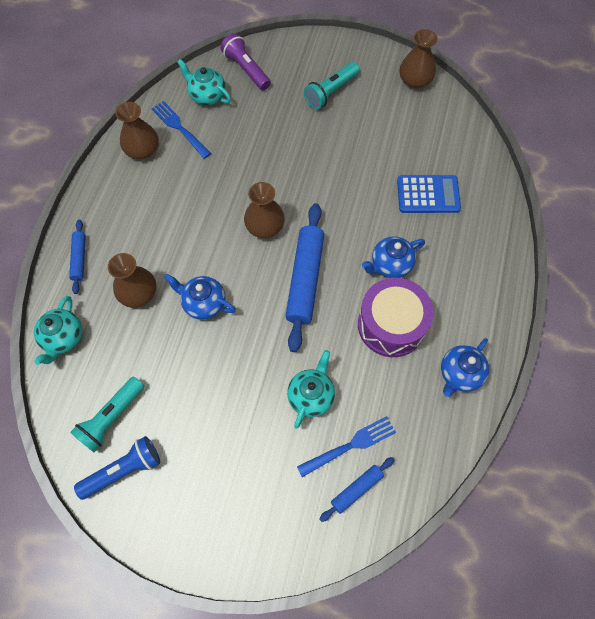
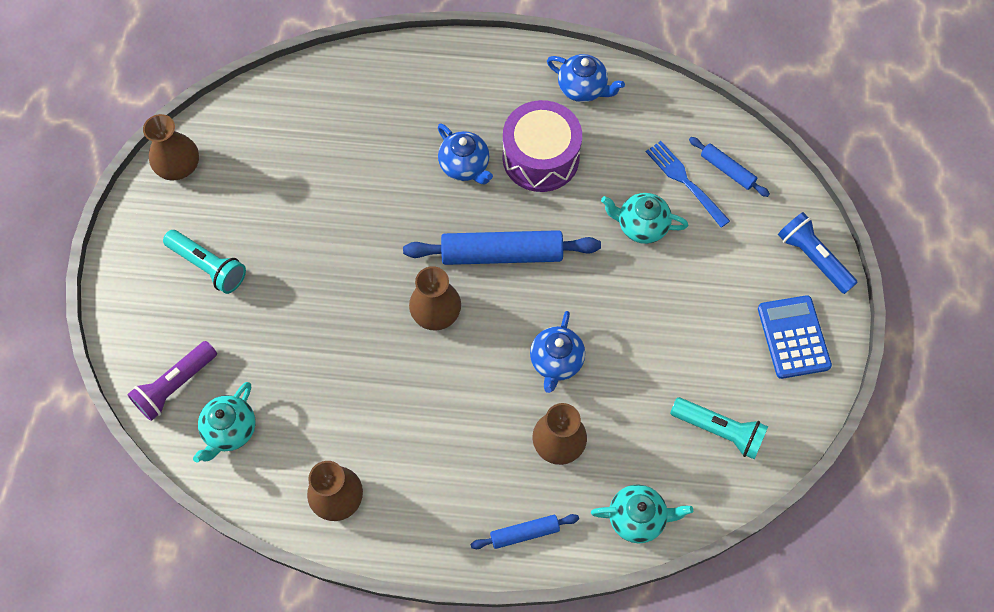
camera: 100 degrees left, 0 degrees up
(123, 470) = (772, 401): blue flashlight -> blue flashlight (813, 258)
(179, 128) = (293, 455): blue fork -> none
(428, 194) = (360, 135): blue calculator -> blue calculator (793, 337)

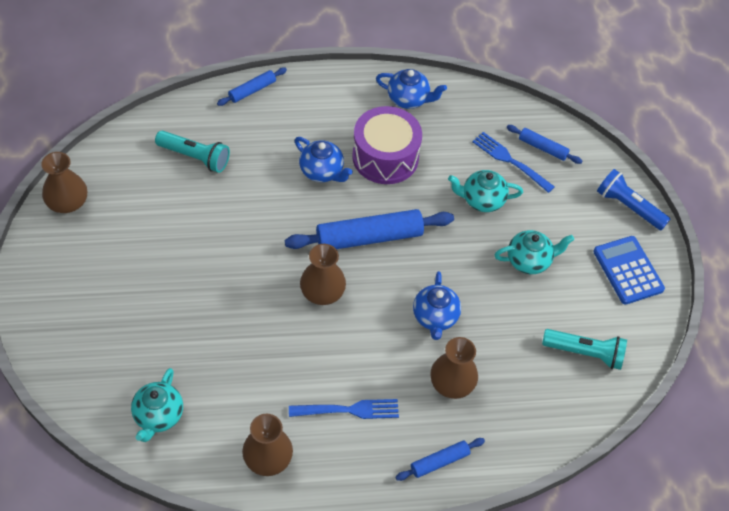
camera: 15 degrees left, 10 degrees down
(176, 385) = (100, 385): purple flashlight -> none
(208, 266) = (111, 281): turquoise flashlight -> turquoise flashlight (195, 157)
(406, 56) = (252, 90): none -> blue rolling pin
(436, 456) = (348, 410): none -> blue fork
(637, 518) = (533, 434): turquoise teapot -> turquoise teapot (529, 261)

